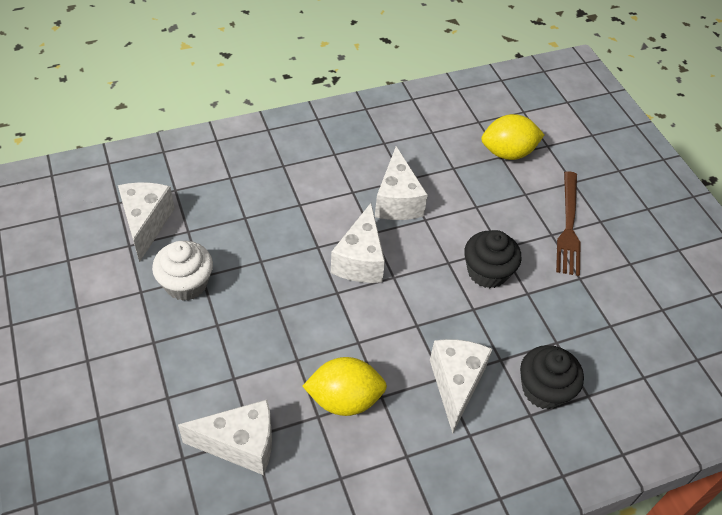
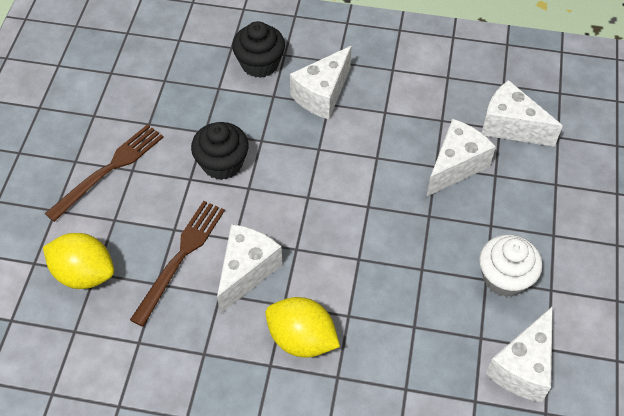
camera: 145 degrees left, 5 degrees up
(344, 399) = (415, 122): yellow lemon -> yellow lemon (302, 339)
(360, 260) = (327, 226): white cheese -> white cheese (456, 166)
(453, 190) = (180, 257): none -> brown fork

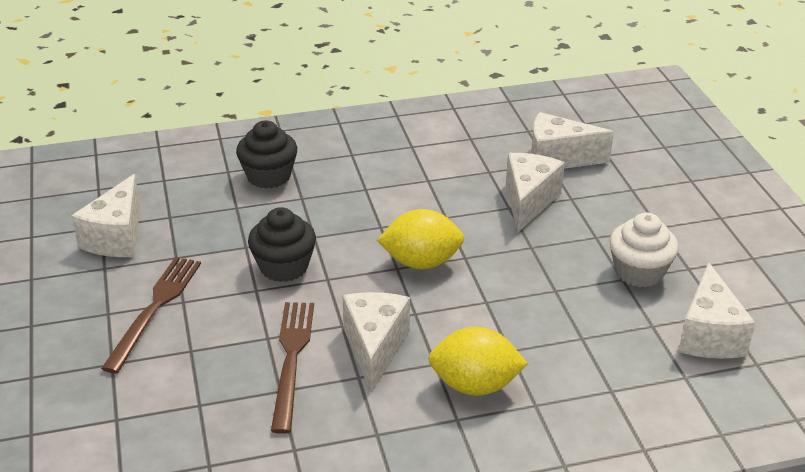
camera: 25 degrees left, 20 degrees down
(84, 273) = (186, 408): yellow lemon -> yellow lemon (421, 262)
(322, 95) = (353, 183): white cheese -> white cheese (117, 237)

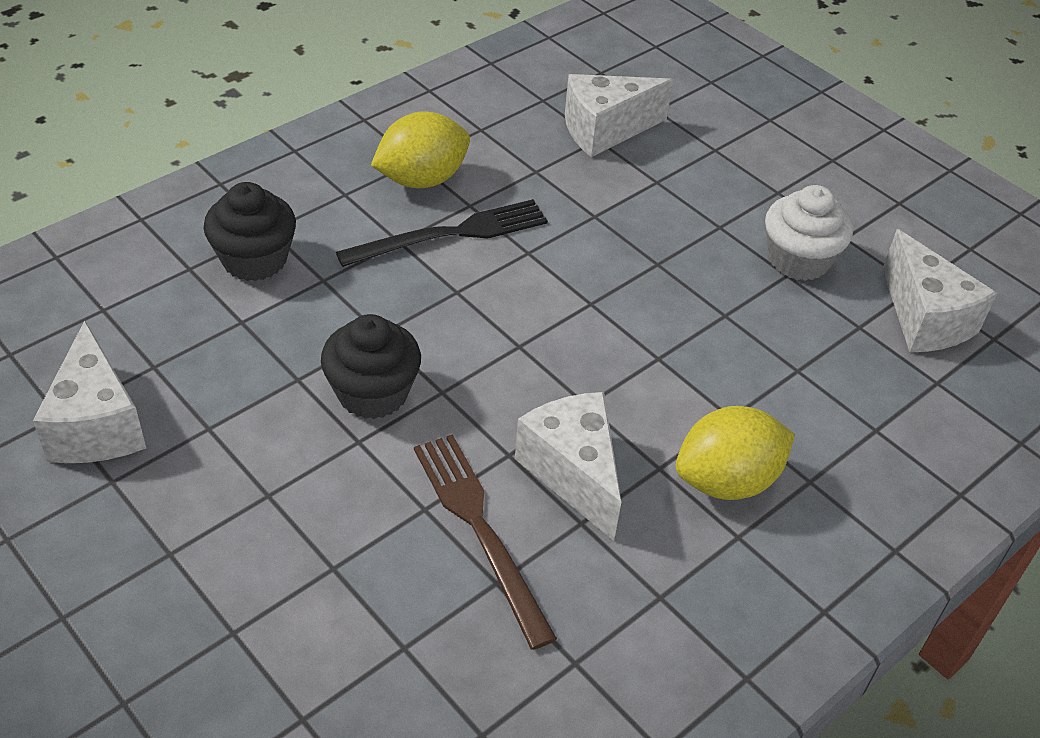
camera: 30 degrees left, 10 degrees up
(155, 309) = (236, 521): brown fork -> none
(402, 194) = (451, 234): none -> black fork
(421, 262) = (544, 328): yellow lemon -> yellow lemon (422, 179)
(528, 202) = (612, 201): white cheese -> none

